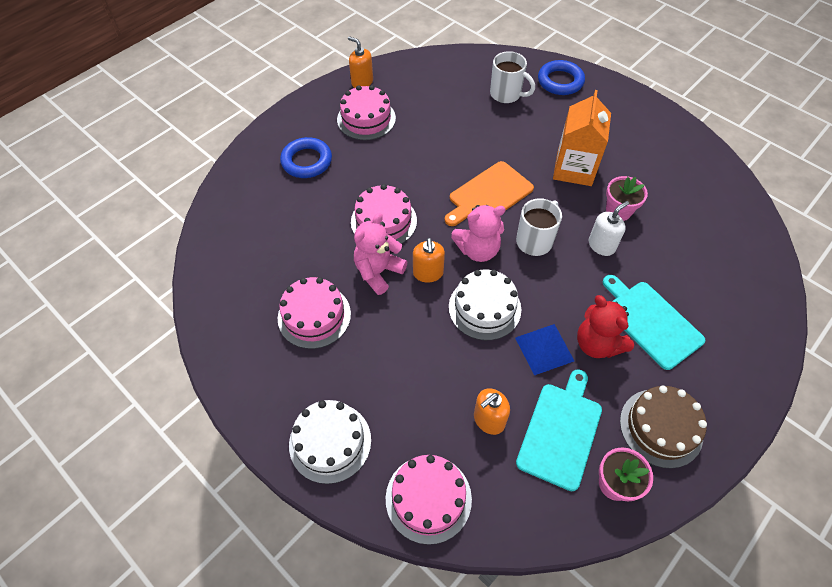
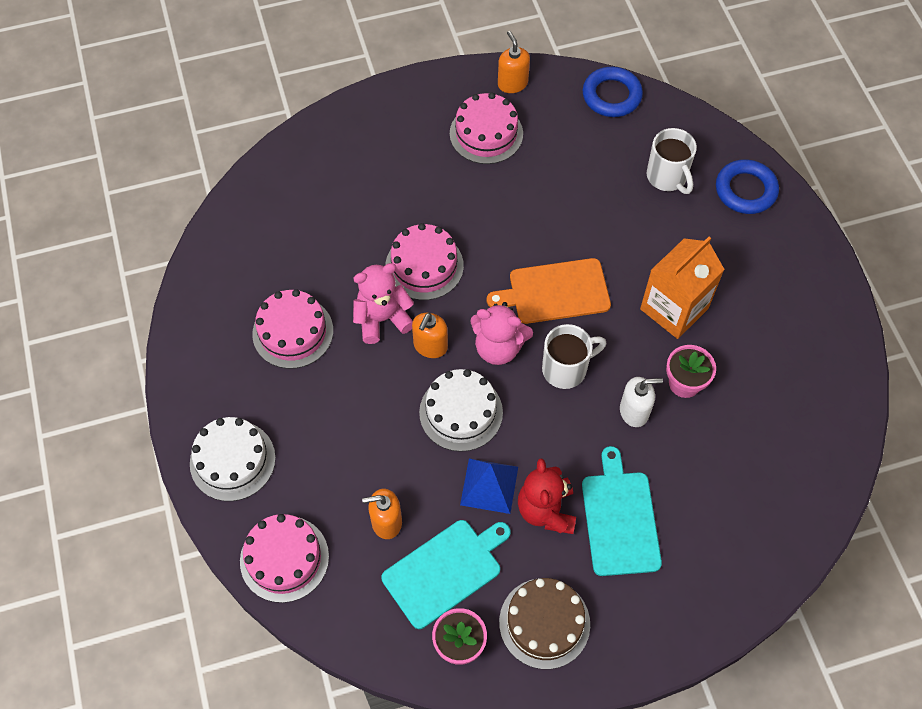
camera: 30 degrees right, 5 degrees up
(307, 161) = (390, 156): blue ring -> blue ring (611, 96)

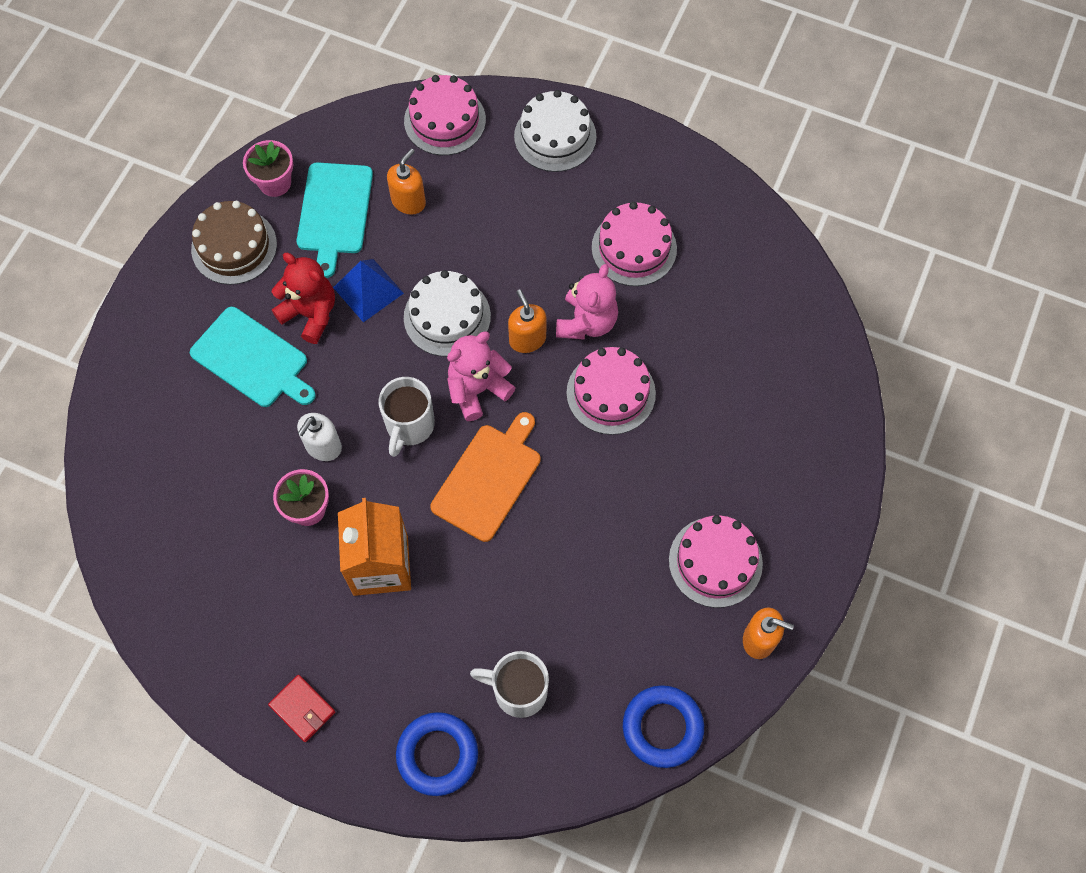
camera: 130 degrees right, 5 degrees up
(800, 279) = (302, 709): none -> red wallet

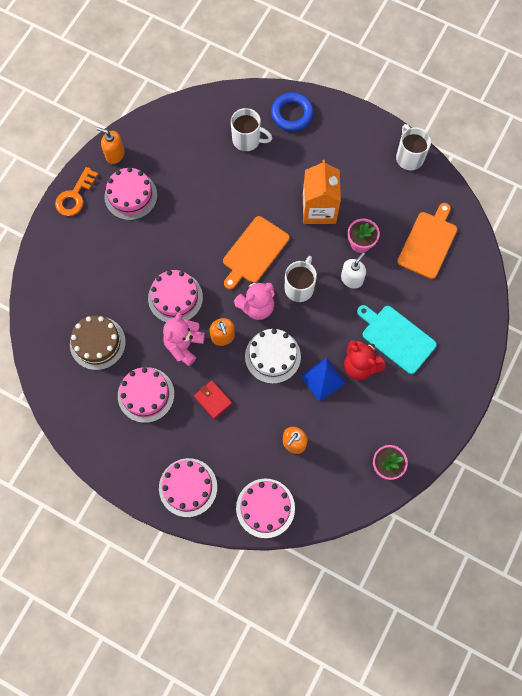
camera: 175 degrees left, 5 degrees up
(191, 519) = (428, 243): none -> orange cutting board
(215, 681) = (409, 157): none -> white mug
(234, 246) = (412, 418): brown cake -> brown cake (97, 343)
(302, 709) = (362, 140): red wallet -> red wallet (213, 400)
(334, 212) = (345, 439): turquoise cutting board -> none
(555, 136) = (188, 487): white cake -> pink cake
(662, 727) = (174, 117): blue ring -> none
(813, 553) = (75, 196): none -> orange key

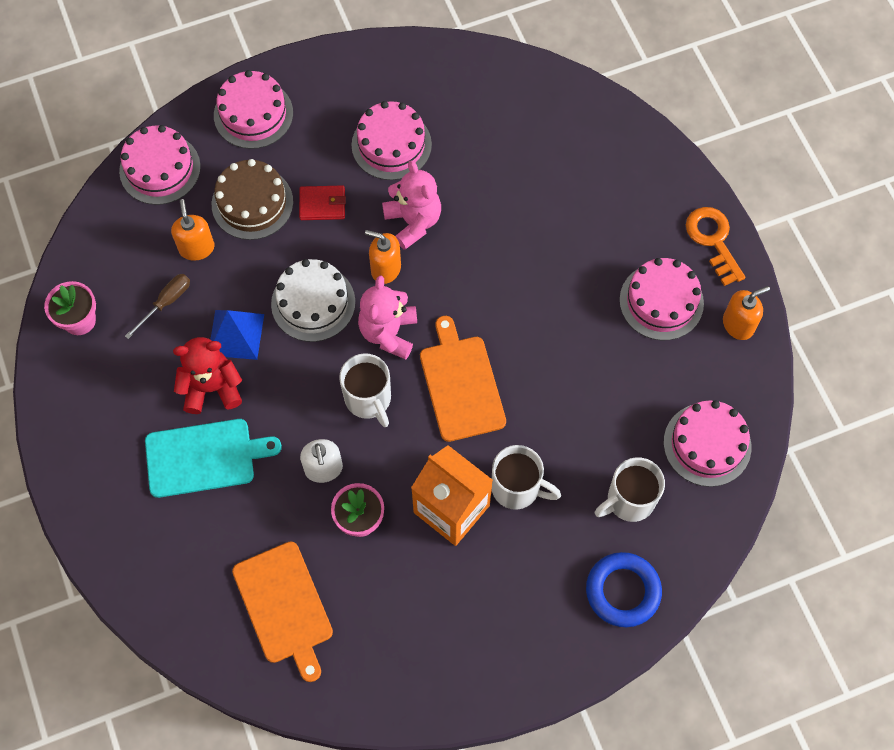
camera: 130 degrees right, 5 degrees down
(97, 343) = (496, 139): brown cake -> brown cake (252, 203)
(175, 297) = (480, 254): pink cake -> pink cake (707, 444)
(337, 430) = (166, 303): none -> brown screwdriver
(409, 157) = (424, 694): white mug -> white mug (517, 488)

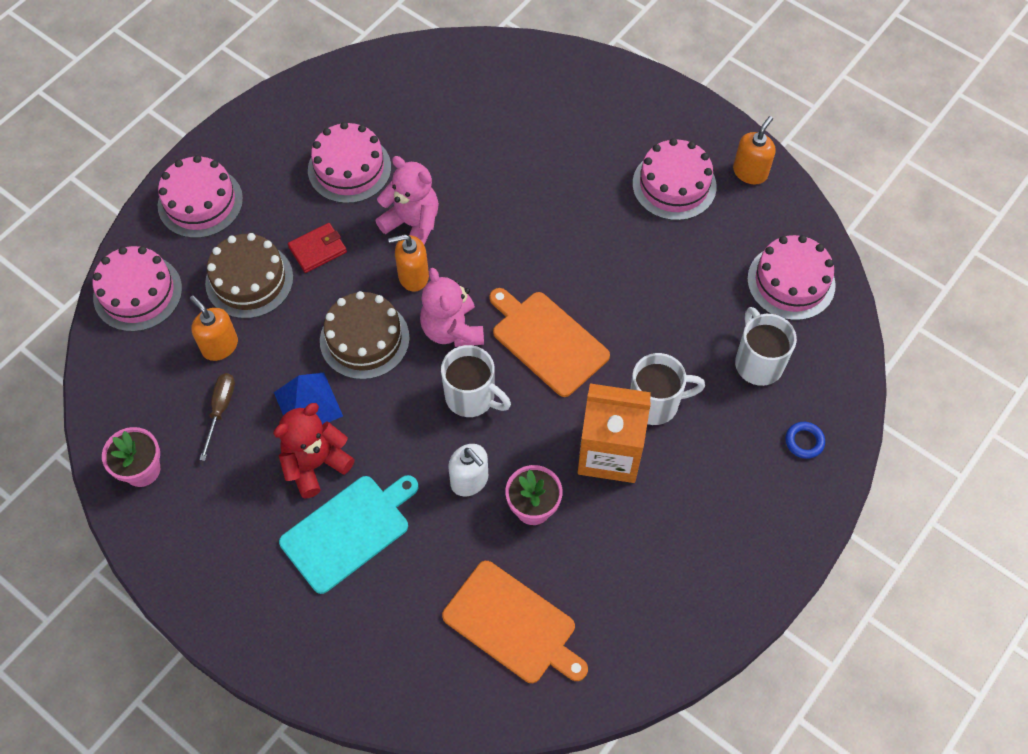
camera: 30 degrees left, 5 degrees down
(313, 303) = (364, 339): white cake -> brown cake
(623, 591) = (804, 441): blue ring -> blue ring, size x0.51
(629, 500) = (758, 362): white mug -> white mug turned 135 degrees clockwise
(713, 240) = (683, 115): orange key -> none

